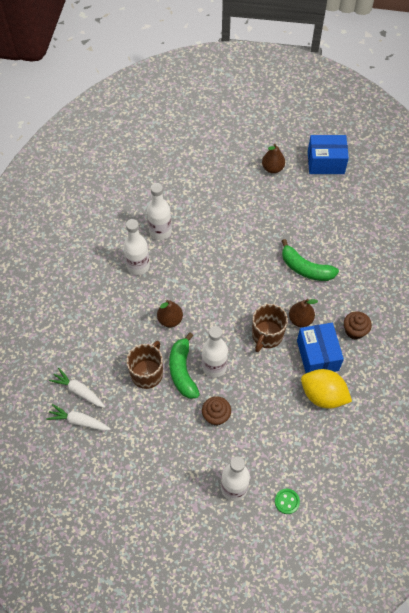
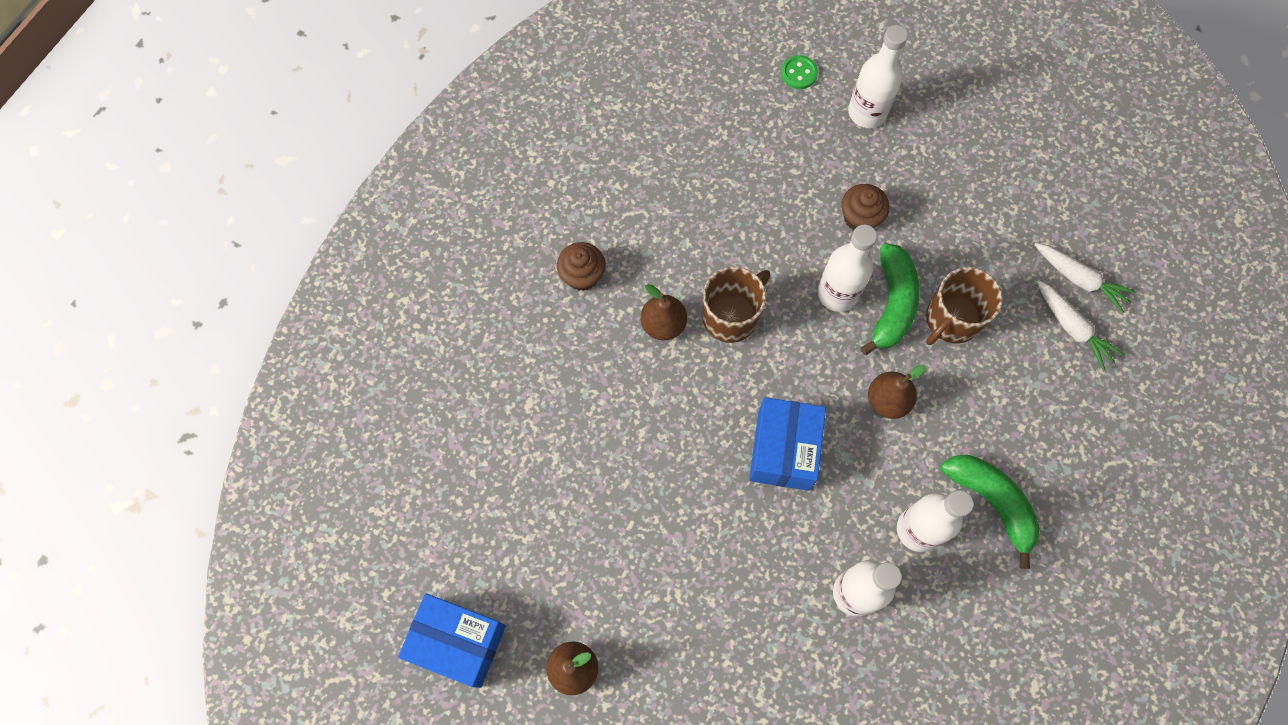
camera: 160 degrees left, 10 degrees up
(305, 268) = (611, 415): green banana -> green banana (991, 502)
(317, 355) = (662, 256): blue box -> blue box (783, 450)
(323, 395) = (683, 193): yellow lemon -> none

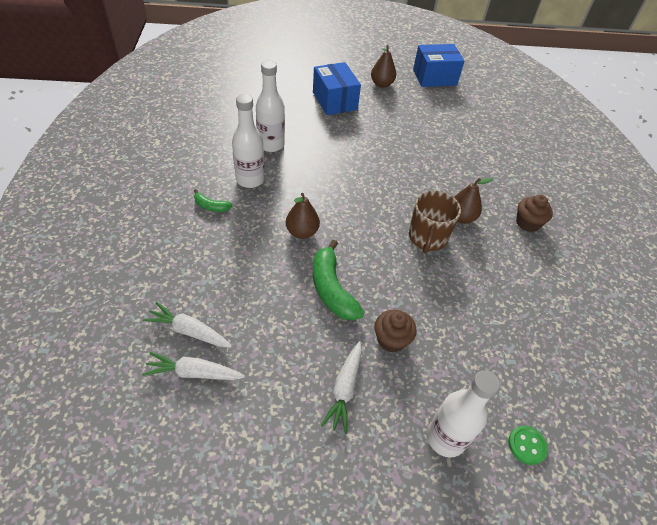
camera: 145 degrees right, 20 degrees down
(783, 450) = (347, 186): blue box -> blue box (334, 101)
(837, 293) = (372, 280): white bottle -> none
(937, 194) = (344, 389): none -> white carrot
(951, 319) = (284, 297): brown mug -> none
(991, 502) = (211, 206): green banana -> green banana, size x0.51

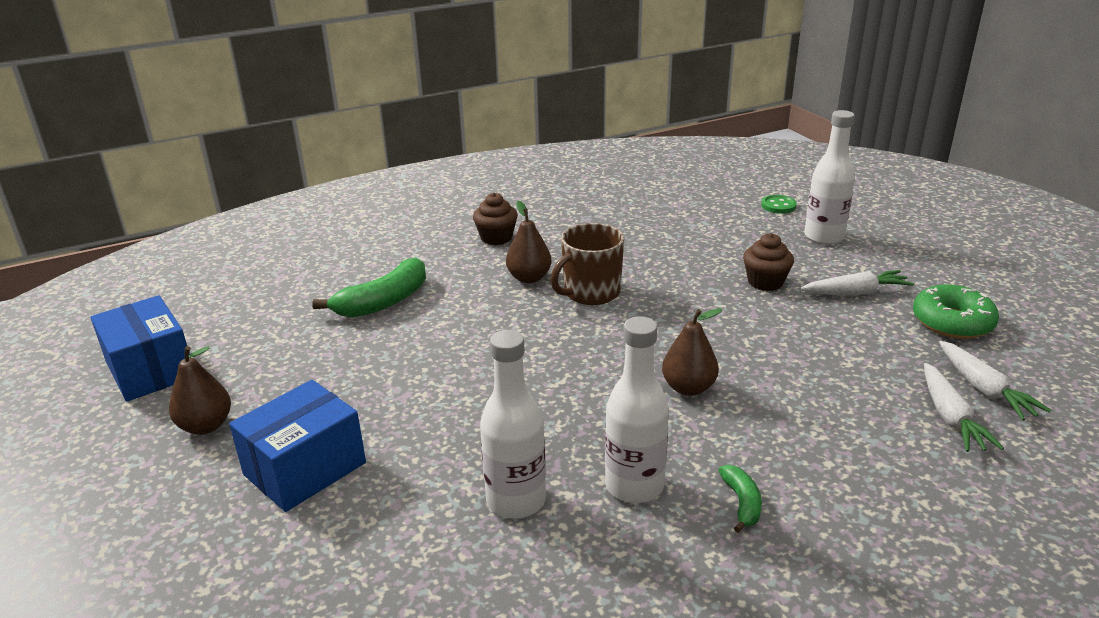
camera: 110 degrees left, 20 degrees down
(268, 424) = (952, 322): none -> green donut
(332, 289) = (751, 335): green banana -> green banana (384, 302)
(427, 238) = (590, 292): brown mug -> brown mug turned 150 degrees clockwise

